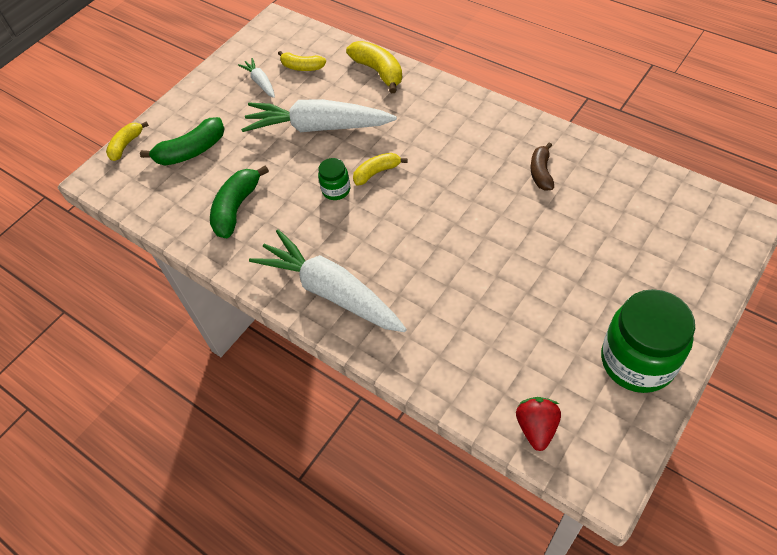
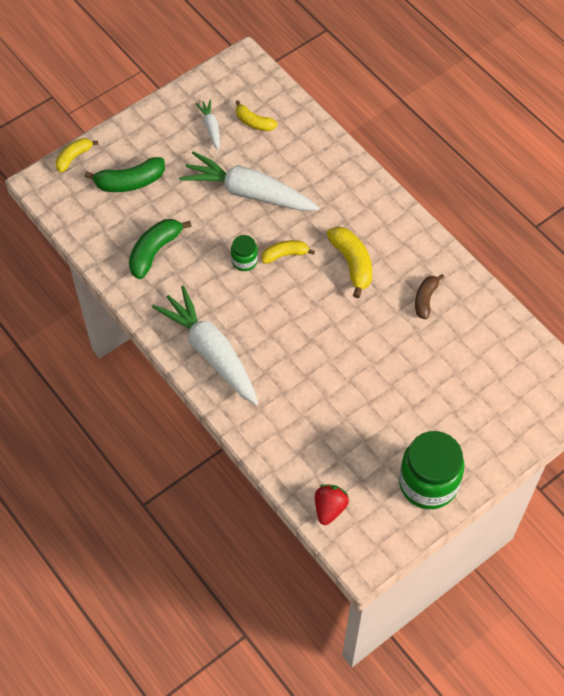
camera: 10 degrees right, 5 degrees up
(378, 71) = (322, 150): yellow banana -> yellow banana (352, 263)

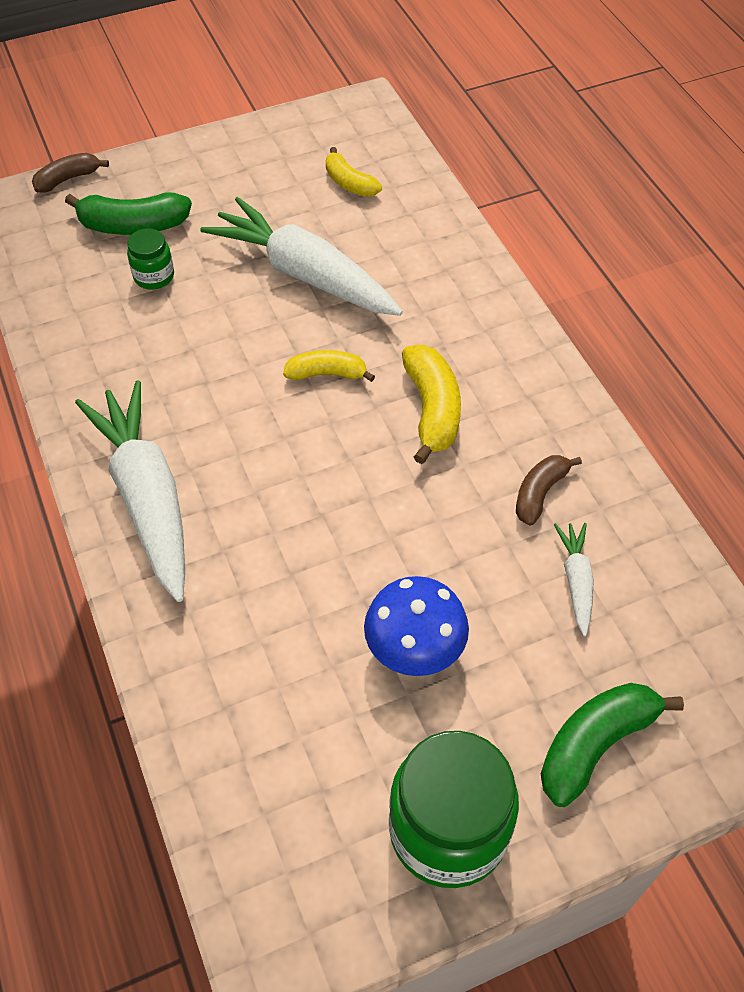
camera: 15 degrees right, 5 degrees down
(74, 157) = (68, 179): yellow banana -> brown banana
(154, 252) = (125, 327): green banana -> green banana (595, 744)
(211, 127) = (283, 178): white carrot -> white carrot (576, 581)
(244, 261) = (259, 369): green jar -> green jar (154, 276)
(329, 508) = (244, 830): red strawberry -> none
(384, 399) = (414, 648): none -> blue mushroom

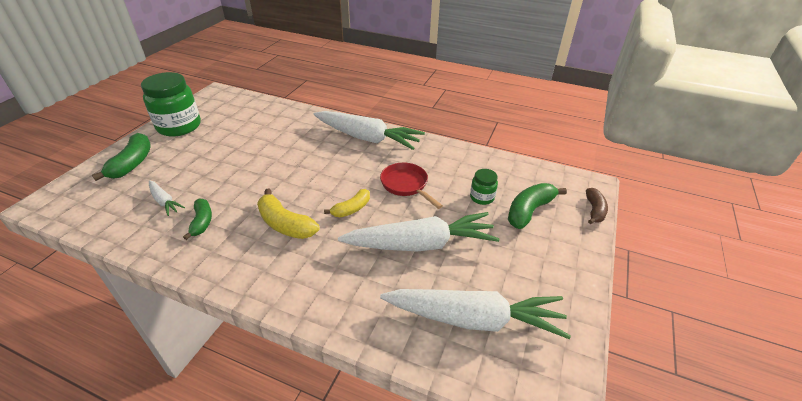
camera: 135 degrees right, 15 degrees down
(215, 360) = (406, 185): none -> red pan
(349, 183) = (474, 319): yellow banana -> white carrot
(414, 648) = (223, 153): blue mushroom -> none
(539, 493) = (202, 222): brown banana -> green banana

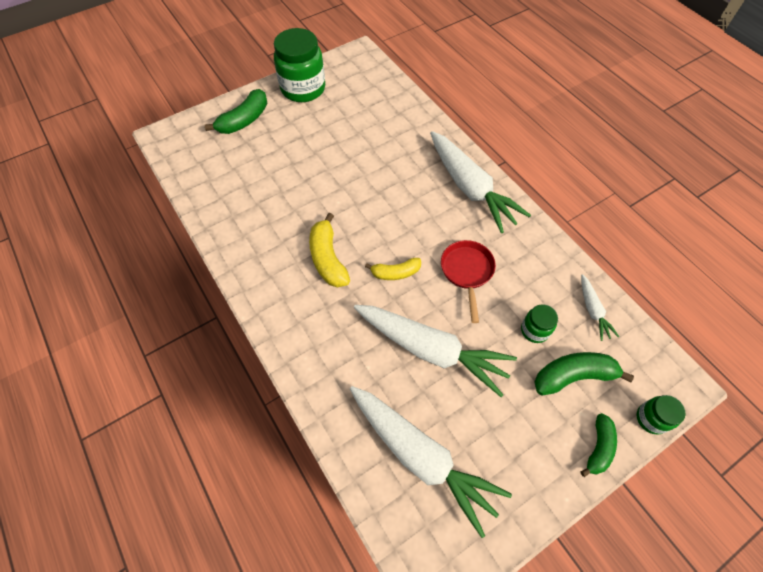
camera: 35 degrees right, 20 degrees up
(164, 201) = (248, 179): white carrot -> white carrot (592, 310)
(202, 222) = (264, 219): green banana -> green banana (598, 447)
(594, 210) = (651, 419): brown banana -> green jar

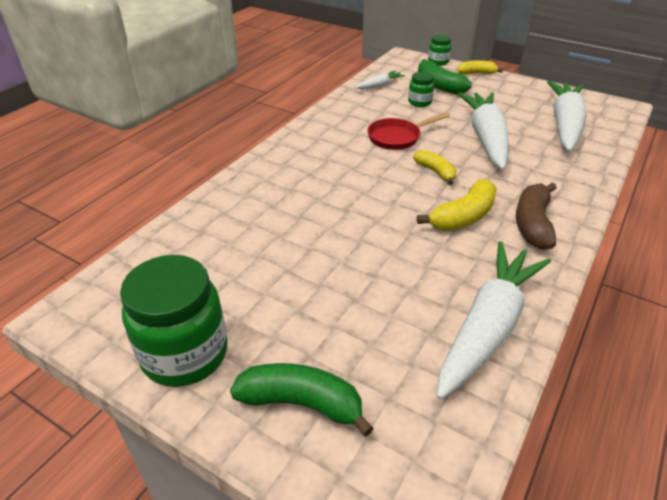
camera: 115 degrees left, 20 degrees down
(291, 300) = (533, 224): none -> brown banana
(470, 188) = (297, 155): white carrot -> white carrot (487, 327)
(598, 447) = (476, 73): green banana -> yellow banana

